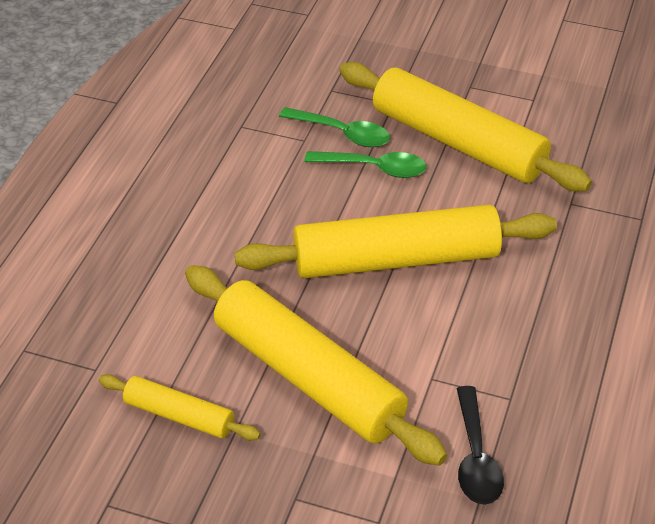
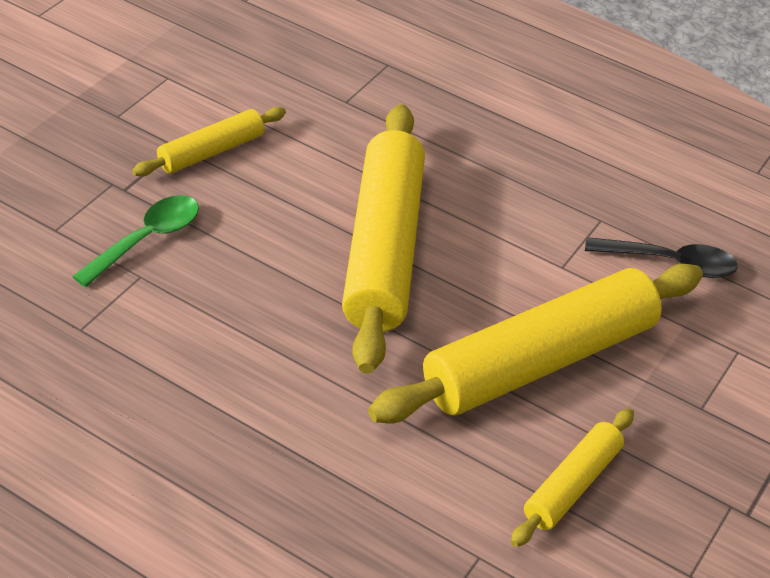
camera: 80 degrees left, 0 degrees up
(374, 168) = (224, 228): green spoon -> none
(458, 142) = (211, 151): yellow rolling pin -> yellow rolling pin, size x0.50

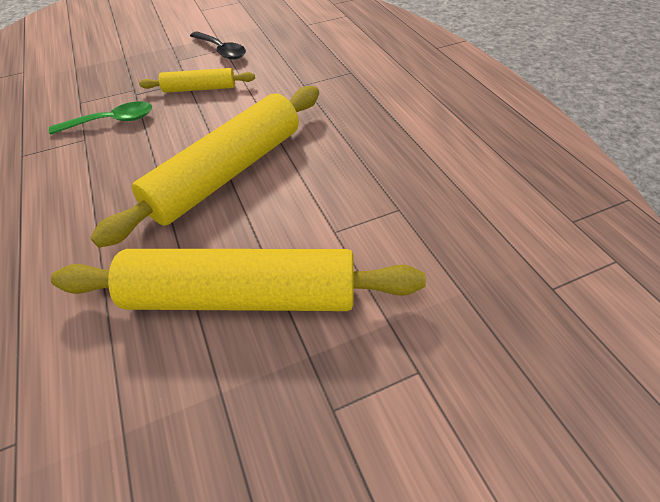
camera: 40 degrees right, 5 degrees up
(572, 485) = (150, 421): yellow rolling pin -> none
(670, 263) = (425, 264): black spoon -> black spoon (221, 50)

